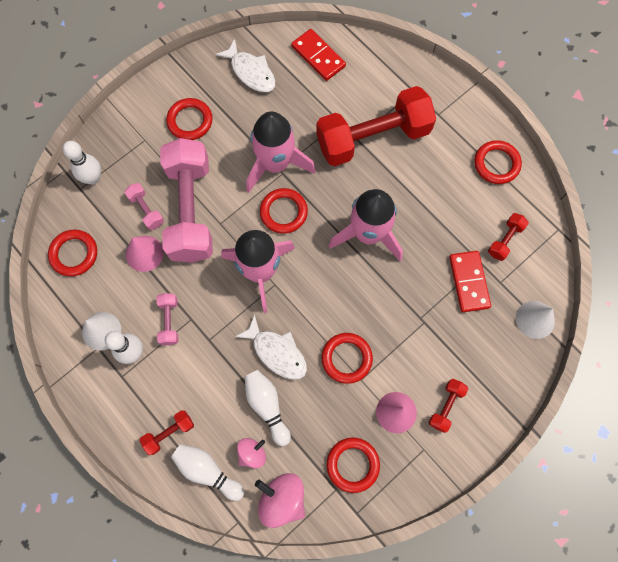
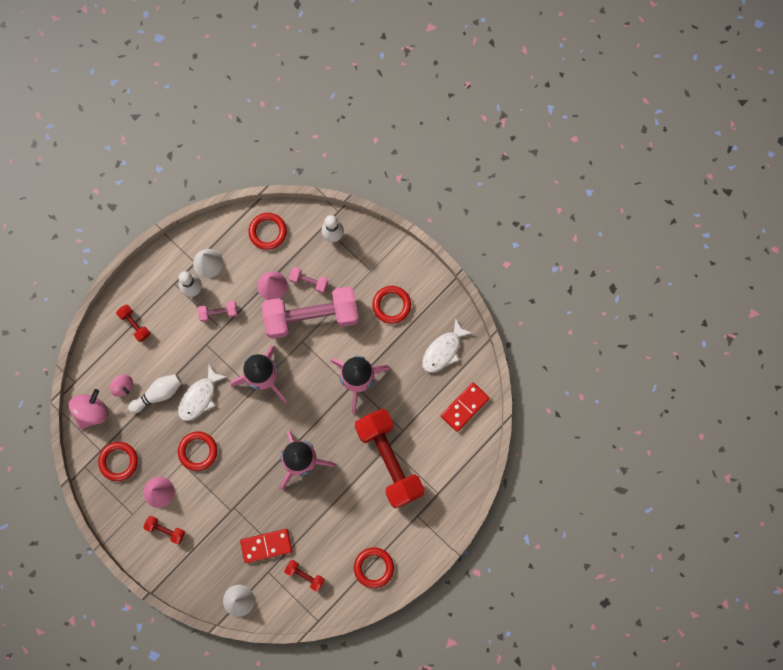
camera: 85 degrees right, 5 degrees up
(146, 210) = (309, 281): pink dumbbell -> pink dumbbell turned 60 degrees clockwise
(207, 471) = (109, 356): white bowling pin -> none
(283, 212) = (315, 391): red ring -> none

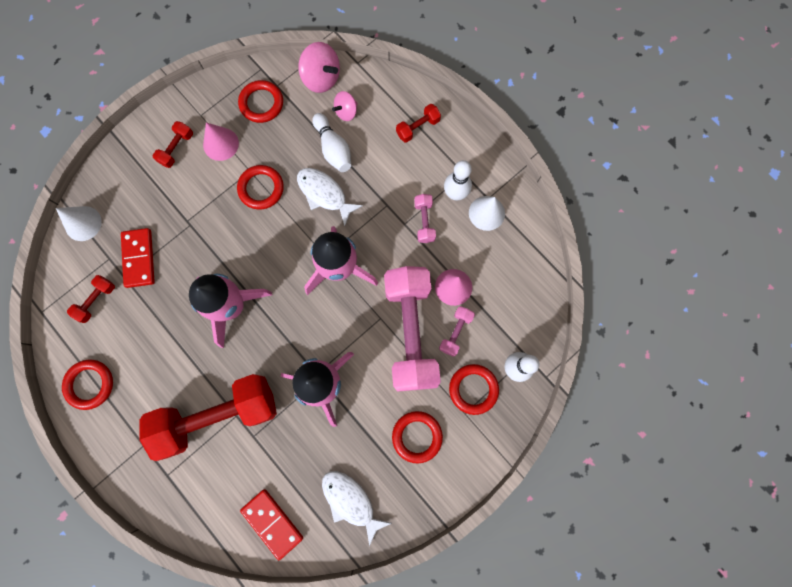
camera: 95 degrees right, 0 degrees up
(268, 232) = (522, 286): red ring -> red ring (473, 389)

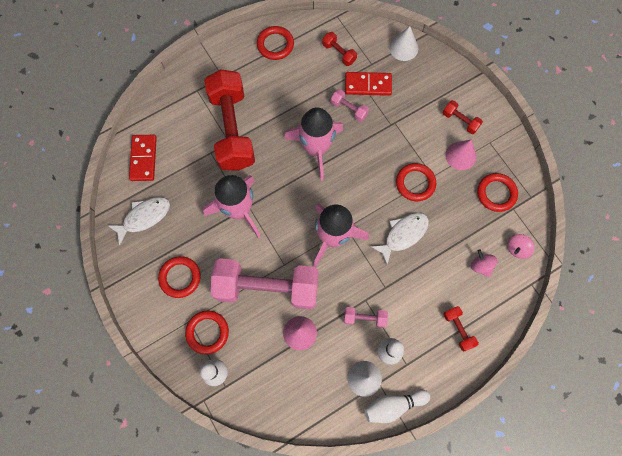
camera: 100 degrees right, 5 degrees down
(272, 523) = (144, 158): red domino -> red domino turned 60 degrees counterclockwise
(321, 78) = (517, 248): pink spinning top -> pink spinning top, size x0.61
(333, 149) = (445, 249): white bowling pin -> white bowling pin (393, 405)
(455, 332) = (259, 326): pink dumbbell -> pink dumbbell (349, 109)

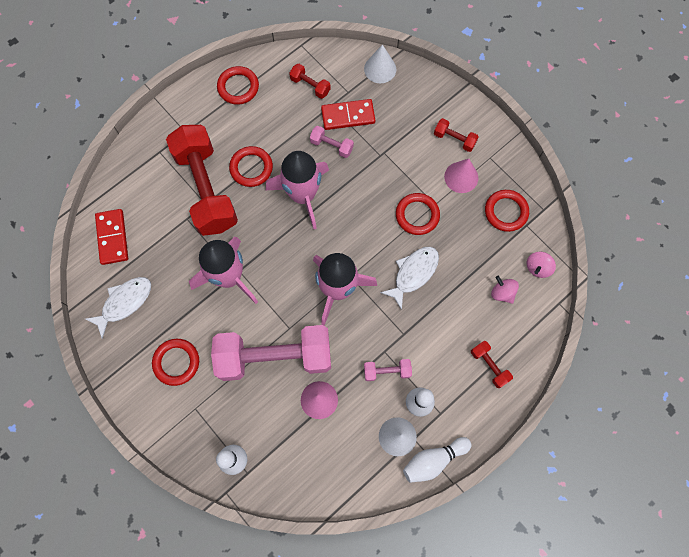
camera: 10 degrees left, 0 degrees up
(207, 332) = (217, 417): red ring -> red ring (251, 168)

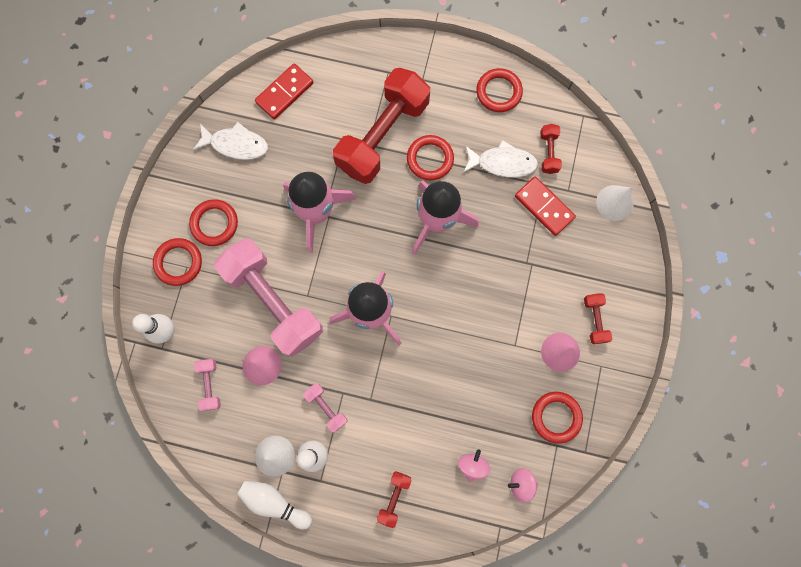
camera: 55 degrees right, 5 degrees up
(331, 146) = (503, 213): pink dumbbell -> pink dumbbell (210, 385)
(413, 273) = (433, 370): white fish -> white fish (502, 163)
(417, 215) = (492, 336): red ring -> red ring (178, 262)

